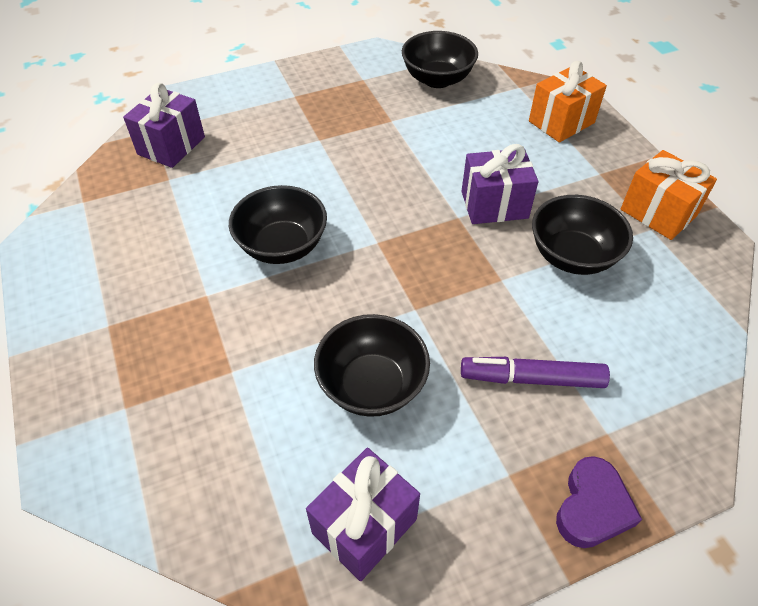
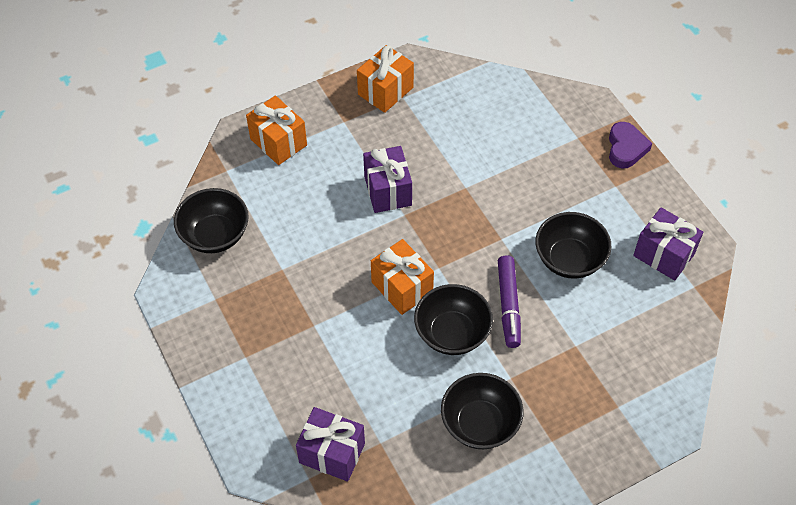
camera: 95 degrees left, 5 degrees up
(353, 207) = (402, 287): none -> orange gift
(531, 378) = (547, 172): purple marker -> purple marker (508, 305)
(572, 256) = (436, 145): black bowl -> black bowl (480, 423)
(592, 507) = (626, 148): purple heart -> purple heart turned 75 degrees clockwise

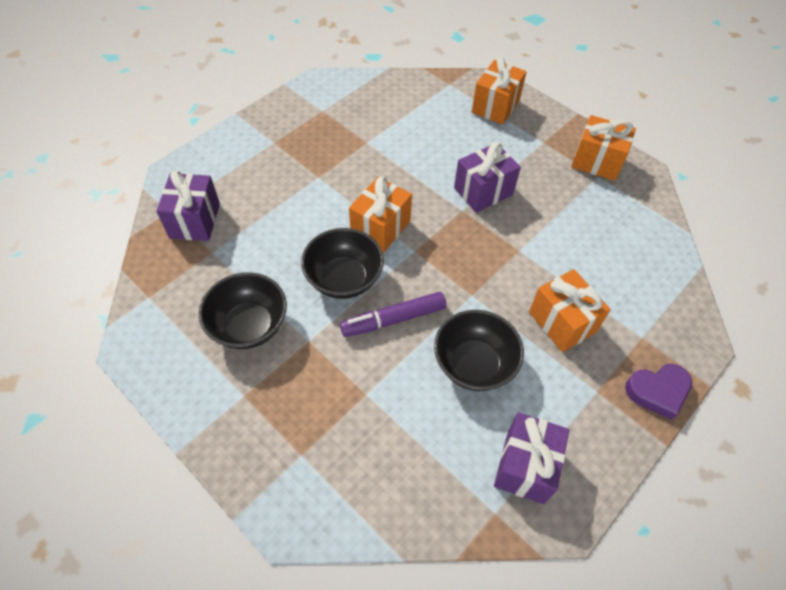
camera: 70 degrees right, 0 degrees up
(215, 235) = (383, 94): black bowl -> none
(548, 184) = (562, 322): none -> orange gift

